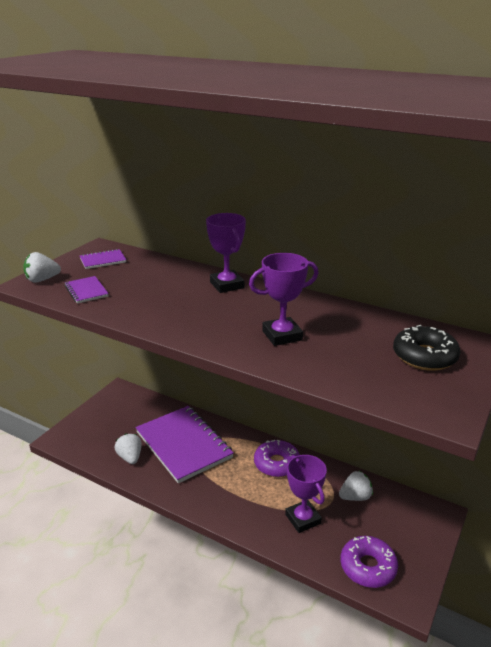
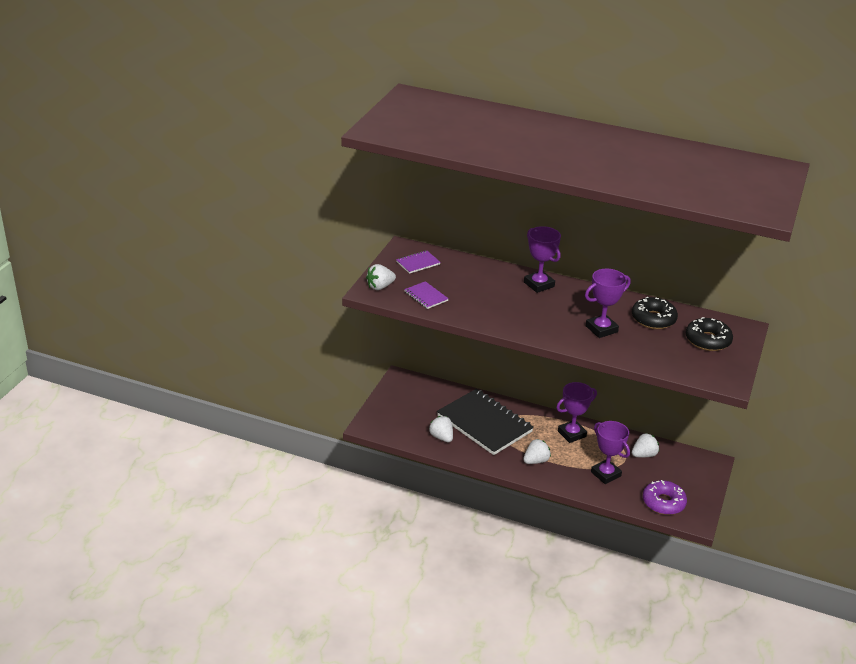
camera: 10 degrees left, 5 degrees up
(184, 445) = (484, 424): purple notebook -> black notebook
(224, 494) = (536, 461): none -> white strawberry
(276, 464) = (572, 434): purple donut -> purple trophy
(355, 327) = (653, 319): none -> black donut

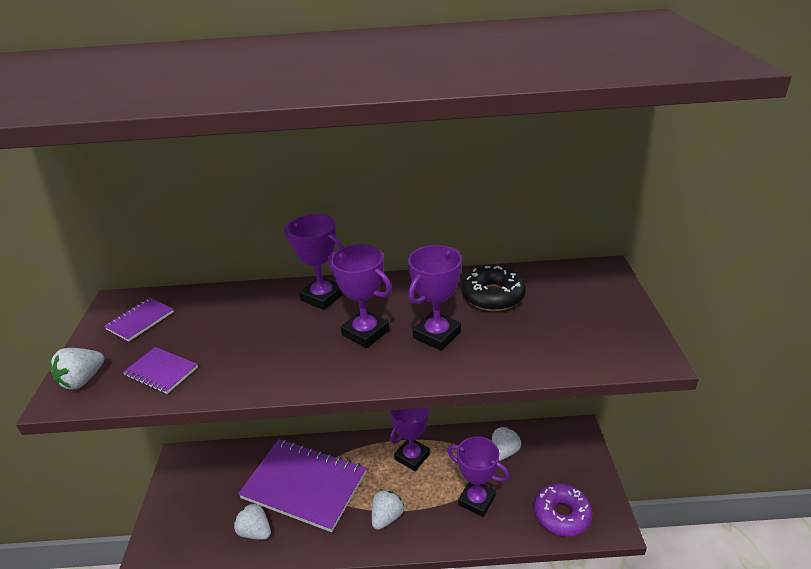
camera: 20 degrees left, 0 degrees up
(484, 424) = (304, 485): black notebook -> purple notebook
(557, 314) = (365, 333): none -> purple trophy
(707, 340) = (577, 303): black donut -> none

